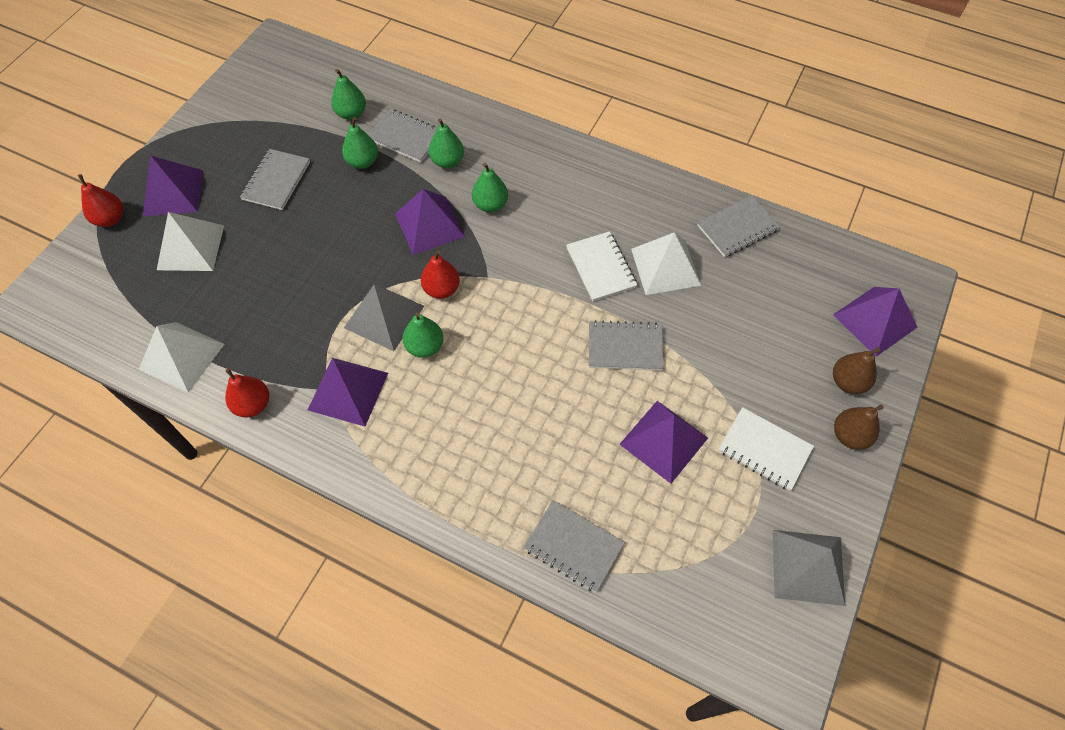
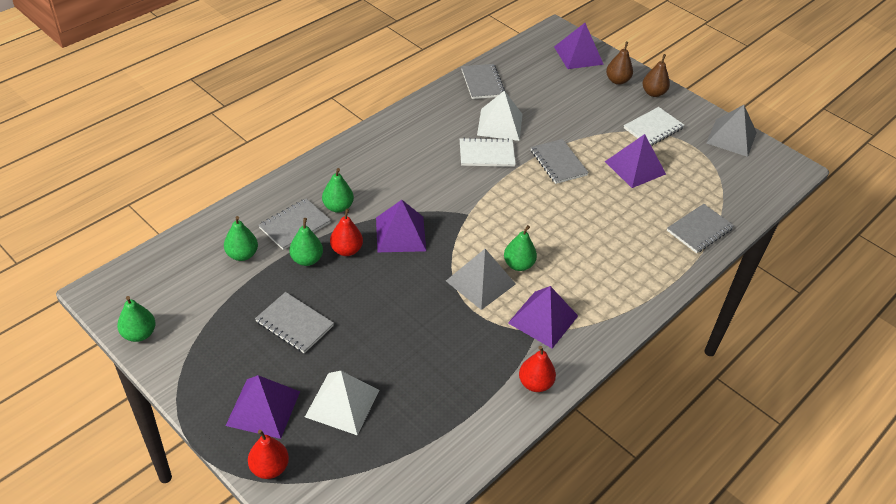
camera: 75 degrees left, 15 degrees down
(181, 356) = (467, 428): white pyramid -> none
(441, 289) = (468, 242): red pear -> red pear (346, 250)
(490, 204) = (398, 194): green pear -> green pear (139, 334)
(625, 347) = (558, 163): grey notebook -> grey notebook turned 45 degrees counterclockwise

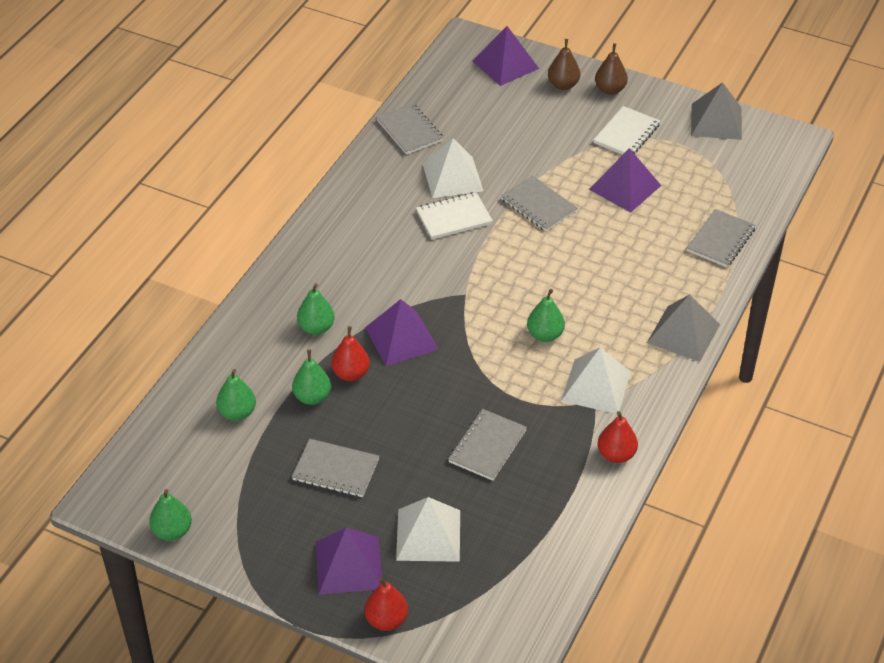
camera: 15 degrees left, 0 degrees up
(295, 225) = (279, 363): grey notebook -> grey notebook (487, 446)
(480, 282) = (513, 366): grey pyramid -> grey pyramid (683, 333)
(543, 319) = (596, 386): purple pyramid -> white pyramid

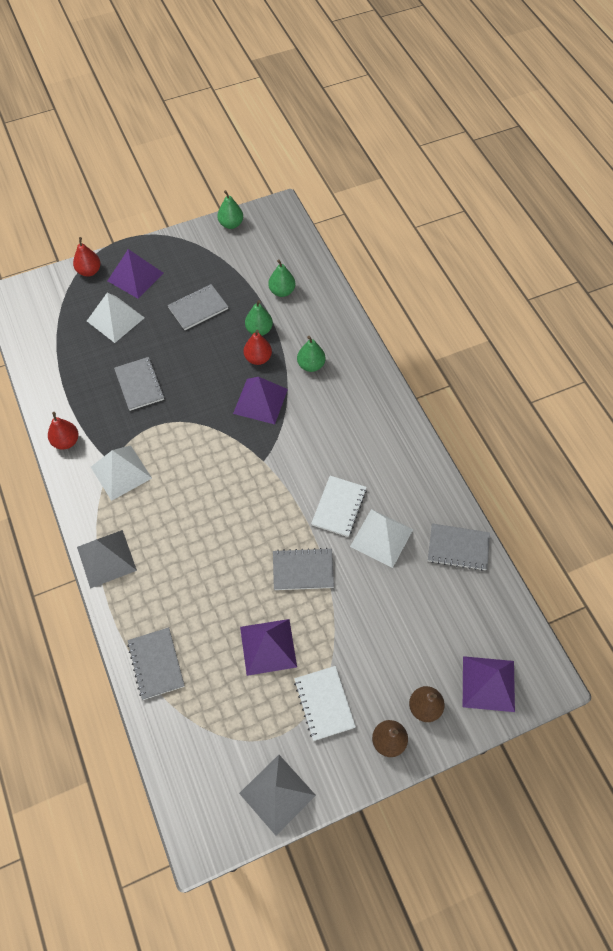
camera: 130 degrees right, 15 degrees up
(545, 335) = (186, 478): green pear -> none

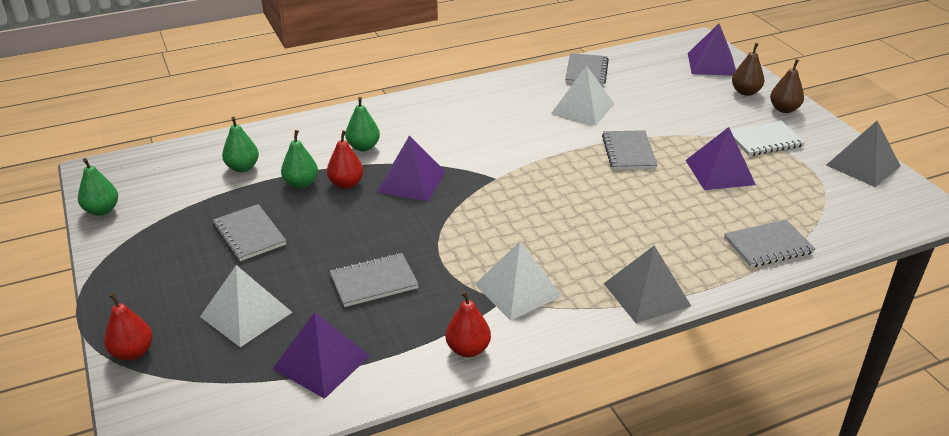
camera: 90 degrees left, 25 degrees down
(135, 277) = (166, 298): purple pyramid -> purple pyramid (321, 362)
(339, 507) = (551, 131): white notebook -> none

